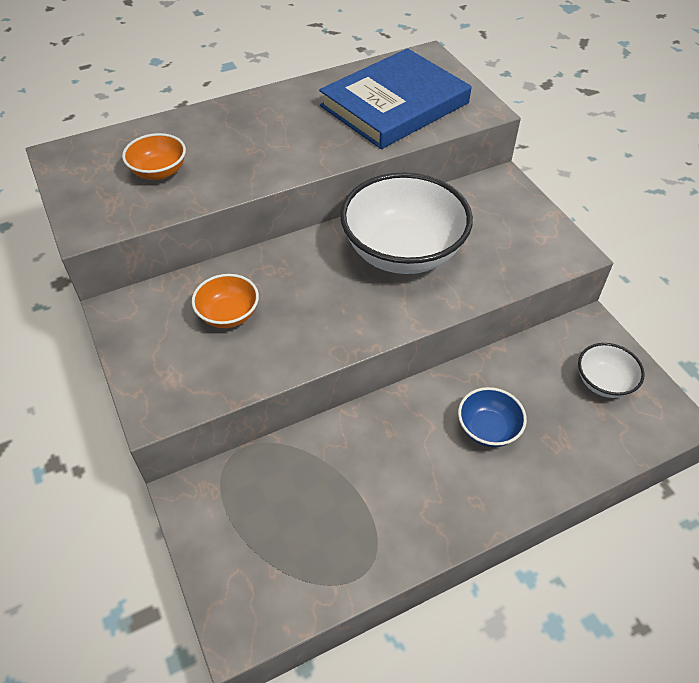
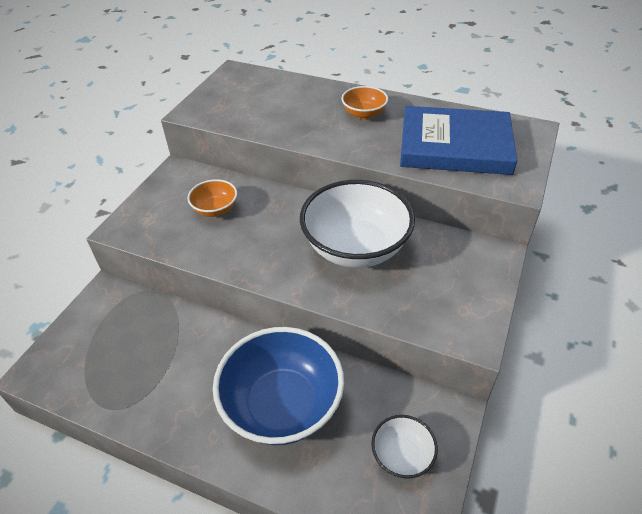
camera: 50 degrees right, 5 degrees down
(159, 172) = (262, 105): orange bowl -> orange bowl (364, 114)
(488, 429) = (282, 405): blue bowl -> blue bowl, size x2.07

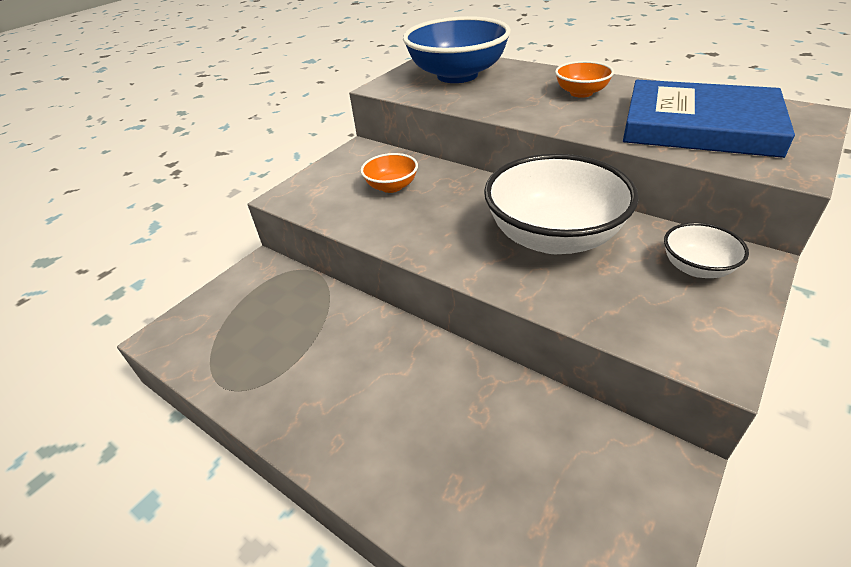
camera: 15 degrees right, 5 degrees down
(282, 405) = (431, 417): blue bowl -> blue bowl (457, 75)
(402, 456) = (589, 515): white bowl -> white bowl (696, 268)

